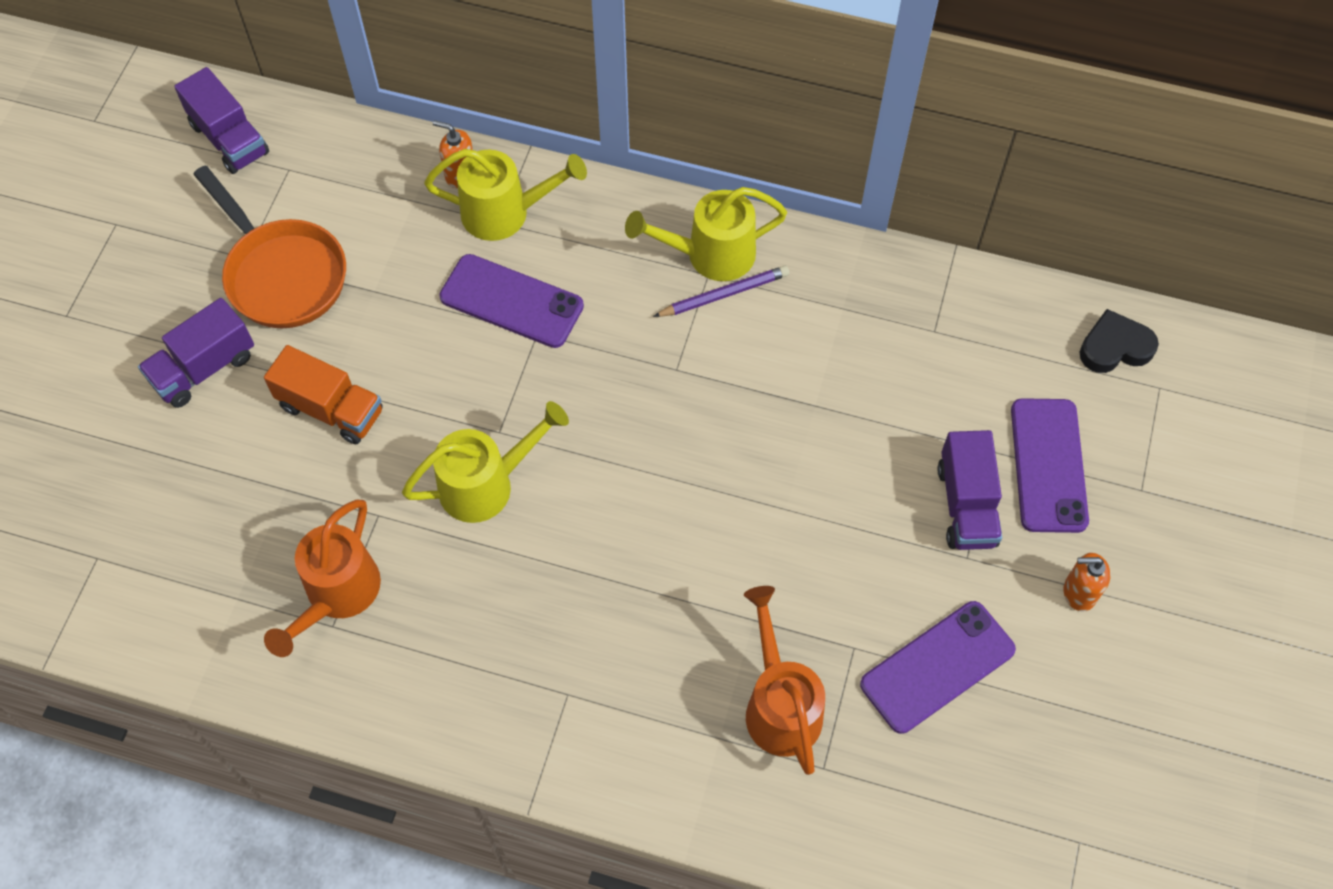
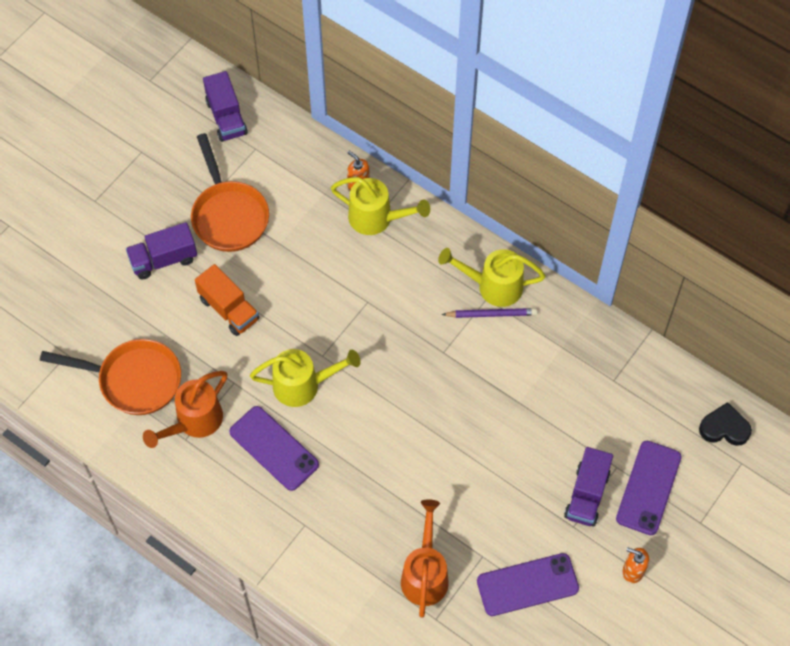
camera: 20 degrees right, 0 degrees up
(218, 562) = (134, 380): none -> orange pan
(511, 301) = (359, 277): purple phone -> purple phone (274, 448)

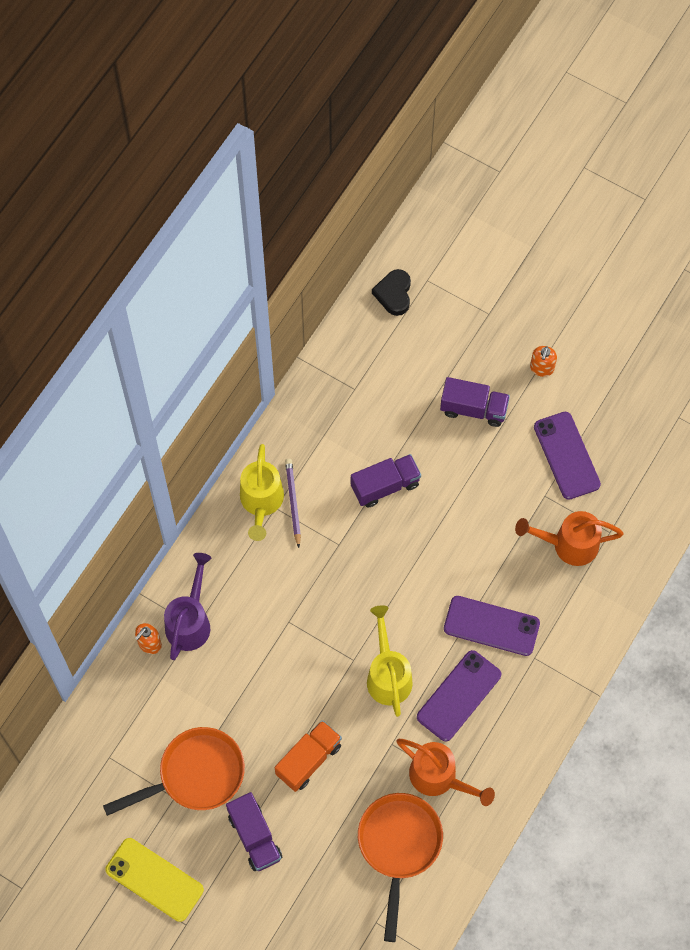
camera: 95 degrees left, 5 degrees up
(139, 178) = (154, 879): none -> yellow phone
(226, 117) = (69, 794): purple truck -> purple truck (385, 486)
(377, 219) = (190, 621): yellow watering can -> purple watering can
(648, 488) = (460, 357): purple phone -> purple phone (491, 626)

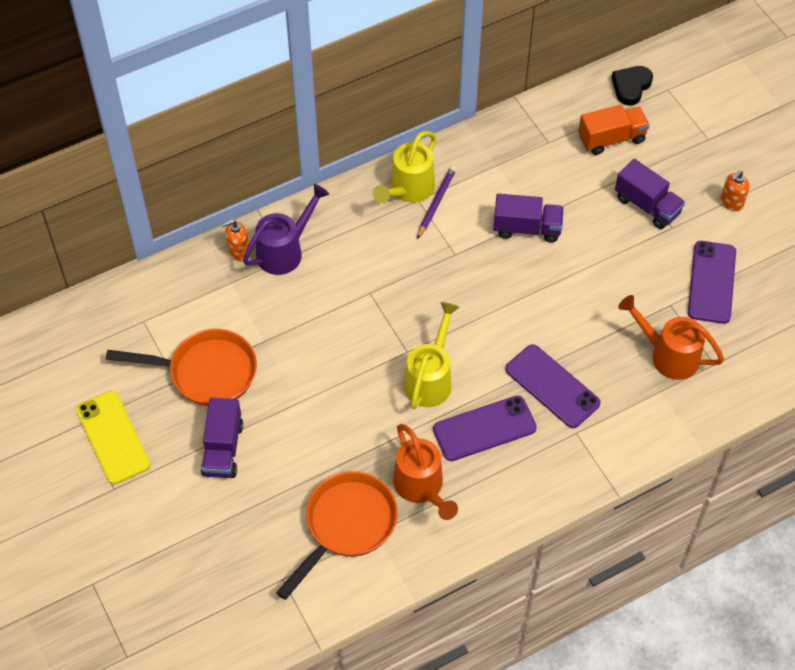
camera: 30 degrees right, 10 degrees down
(308, 760) = (313, 411): orange truck -> orange truck (611, 139)

